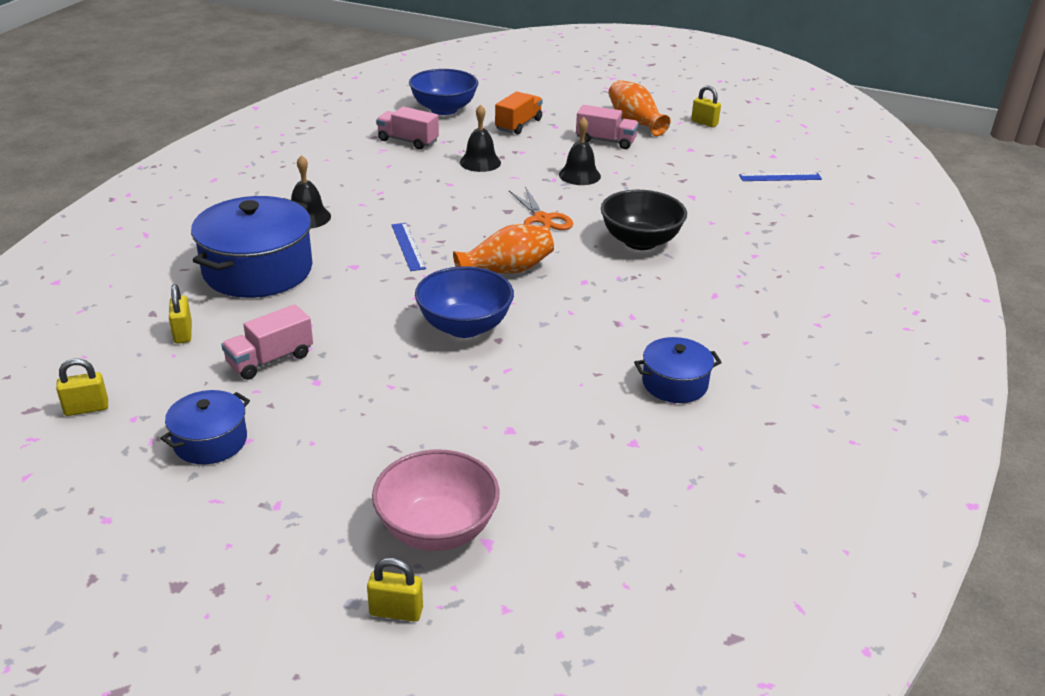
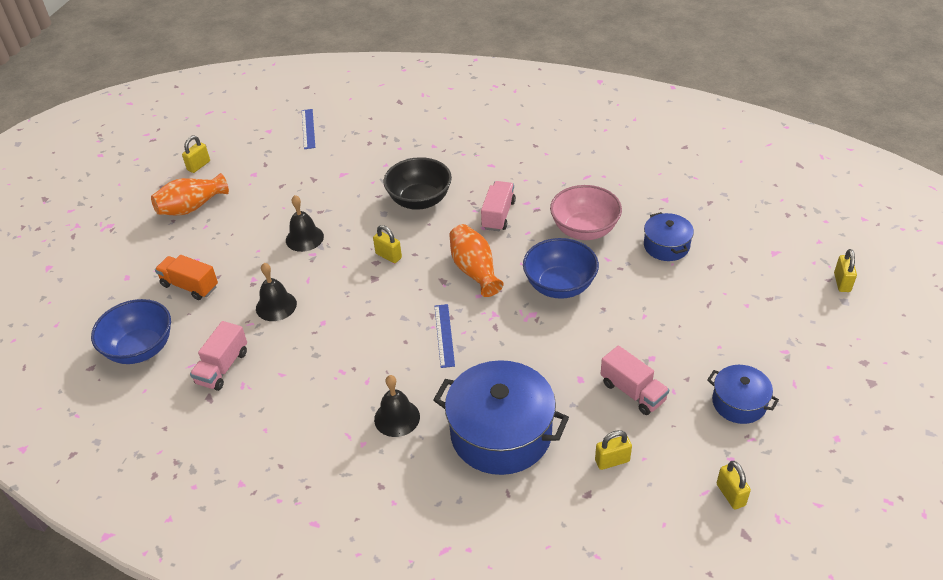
camera: 90 degrees left, 10 degrees up
(408, 246) = (444, 335): blue ruler -> blue ruler turned 75 degrees counterclockwise
(437, 529) = (773, 274): pink bowl -> pink bowl (584, 230)
(542, 219) = (388, 256): orange scissors -> yellow padlock
(606, 141) = (233, 225): pink truck -> pink truck (498, 215)
(674, 383) = (600, 183): blue pot -> blue pot (666, 246)

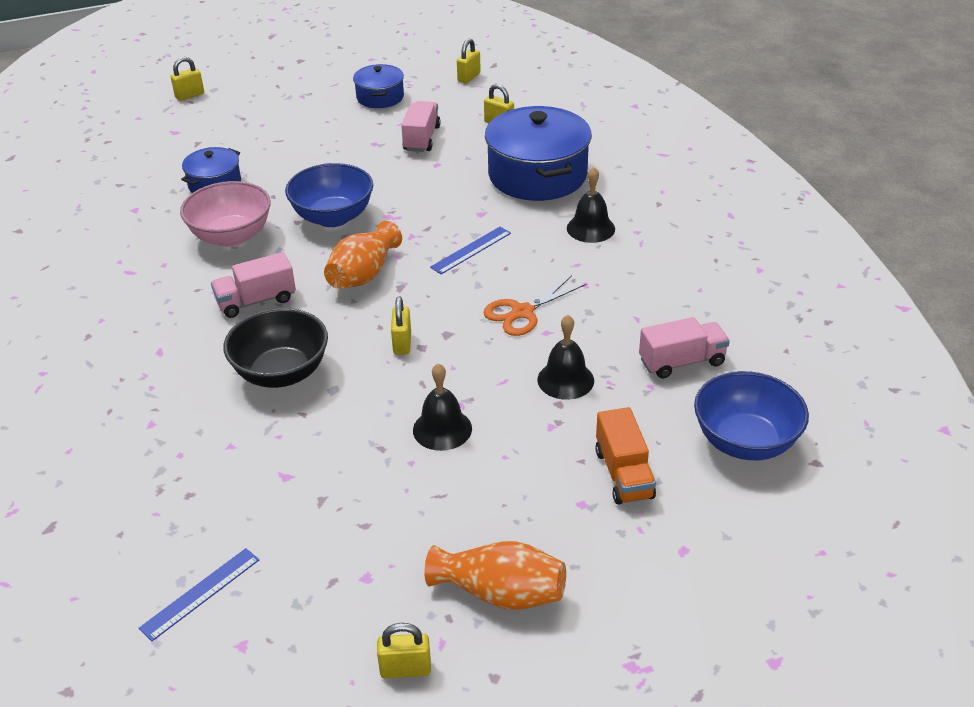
camera: 130 degrees left, 5 degrees down
(353, 322) = (522, 312): none -> orange scissors

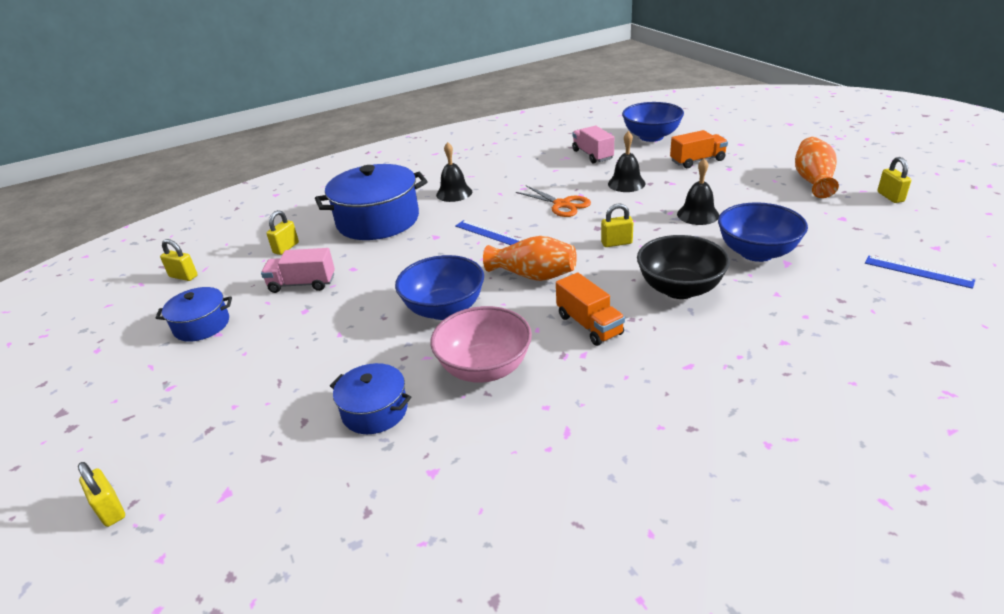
camera: 95 degrees left, 5 degrees down
(256, 301) = (589, 325): pink truck -> orange truck
(321, 456) = (757, 252): none -> blue bowl

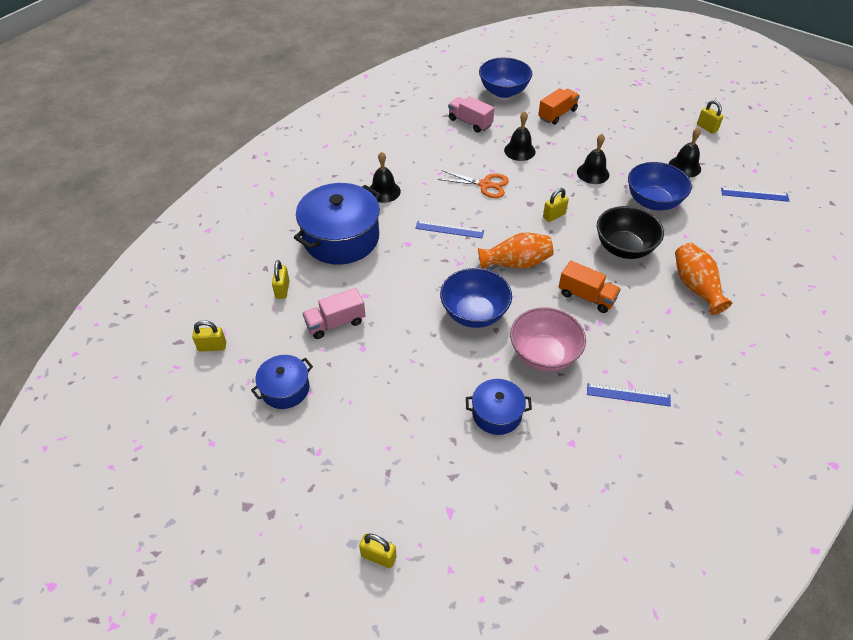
camera: 30 degrees left, 15 degrees up
(553, 442) = (628, 395): none -> blue ruler
(813, 180) = (650, 121): orange vase -> orange vase (695, 287)
(828, 227) = (684, 167): none -> black bell

